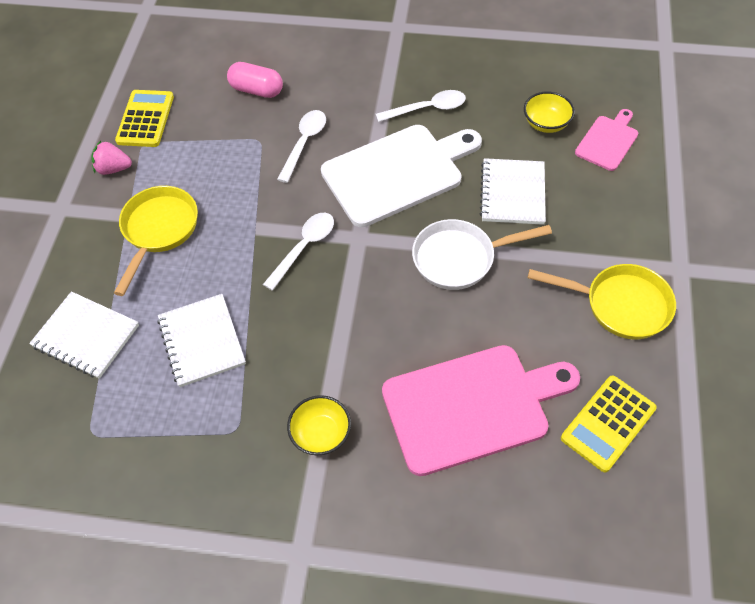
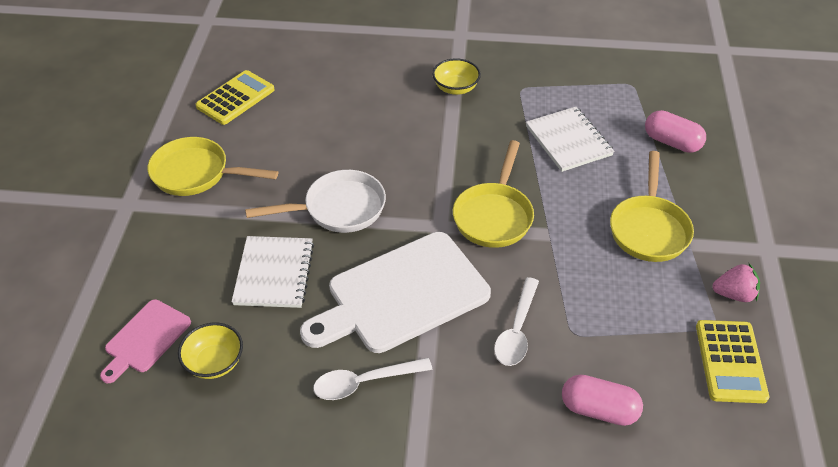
camera: 175 degrees right, 10 degrees down
(86, 336) = (672, 142): white notebook -> pink capsule
(304, 247) = (494, 215): white spoon -> yellow pan
(471, 407) = (339, 105): pink cutting board -> none

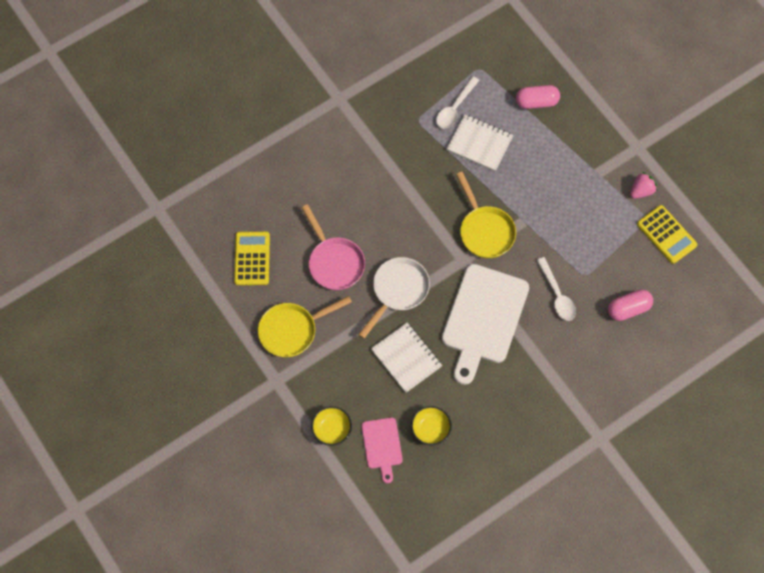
camera: 40 degrees left, 20 degrees up
(305, 146) = (334, 262): none -> pink pan
(364, 382) = (512, 381): white spoon -> white spoon (455, 108)
(455, 88) = (378, 149): yellow bowl -> yellow bowl (332, 430)
(649, 229) = (570, 178): yellow pan -> none

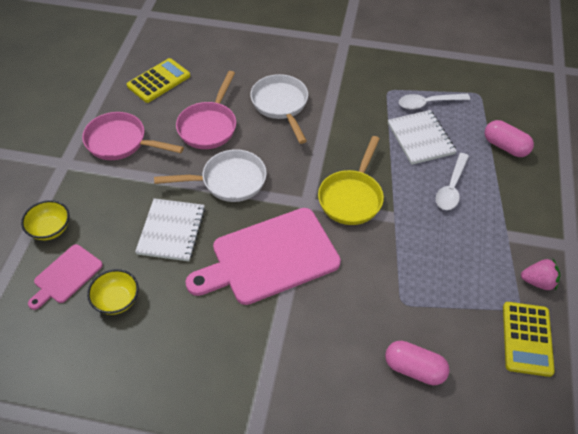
camera: 45 degrees right, 15 degrees down
(292, 330) = (121, 142): yellow pan -> pink pan
(361, 200) = (281, 105): none -> white pan
(483, 318) = (270, 257): white cutting board -> pink cutting board
(557, 295) = (357, 296): white spoon -> white spoon (451, 188)

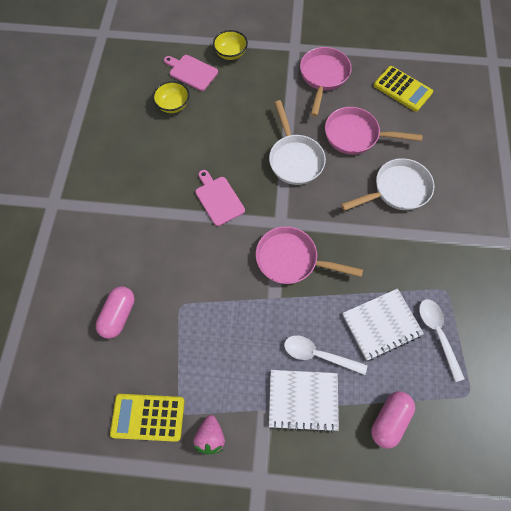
camera: 85 degrees right, 15 degrees up
(171, 231) = (237, 127): white notebook -> white notebook (303, 400)
(270, 257) = (218, 199): pink cutting board -> pink cutting board, size x0.51
(352, 197) = (291, 259): yellow pan -> pink pan

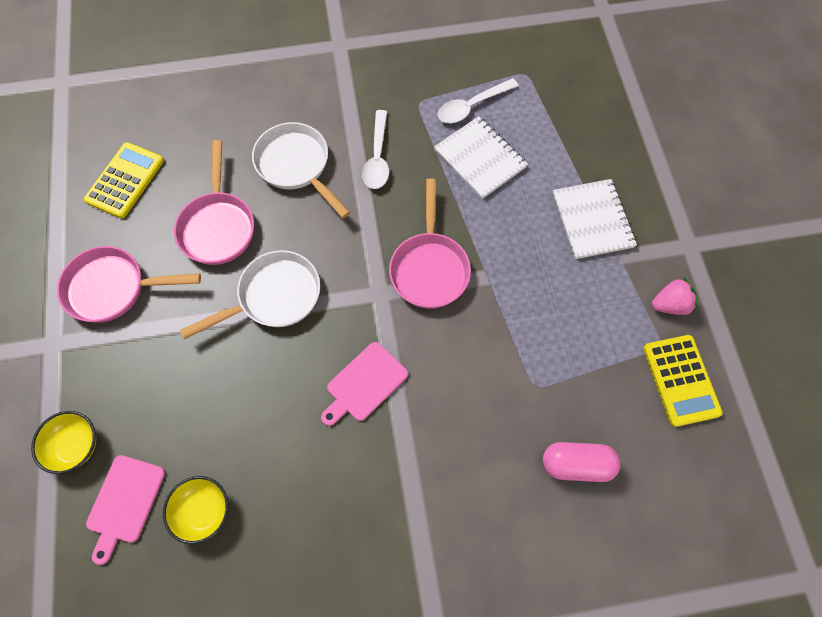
camera: 105 degrees left, 0 degrees up
(318, 354) = (537, 215): white spoon -> white spoon (377, 157)
(389, 419) = (578, 138): pink capsule -> none

